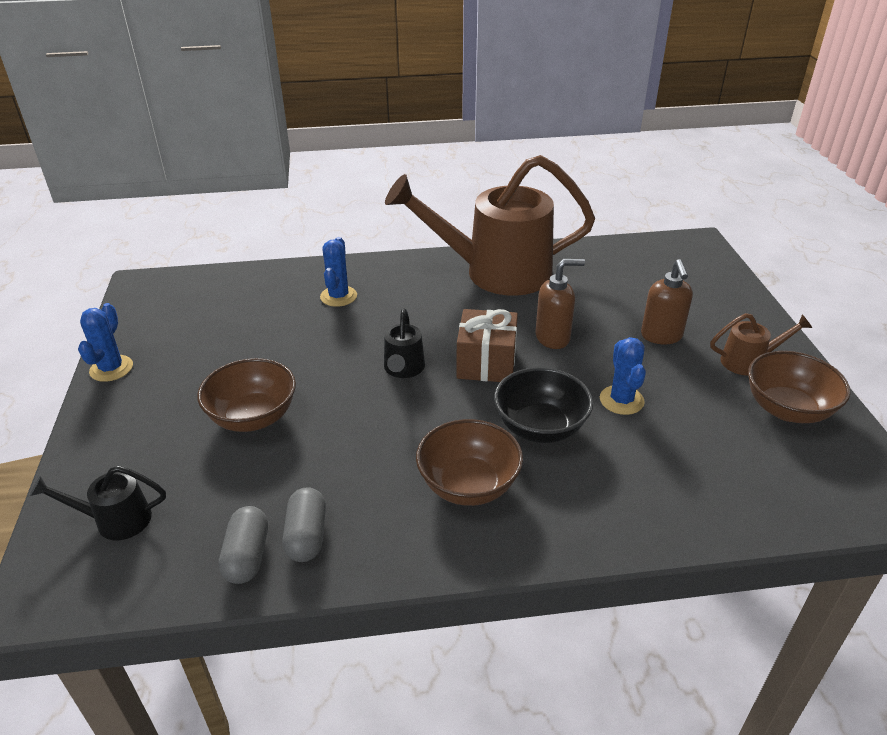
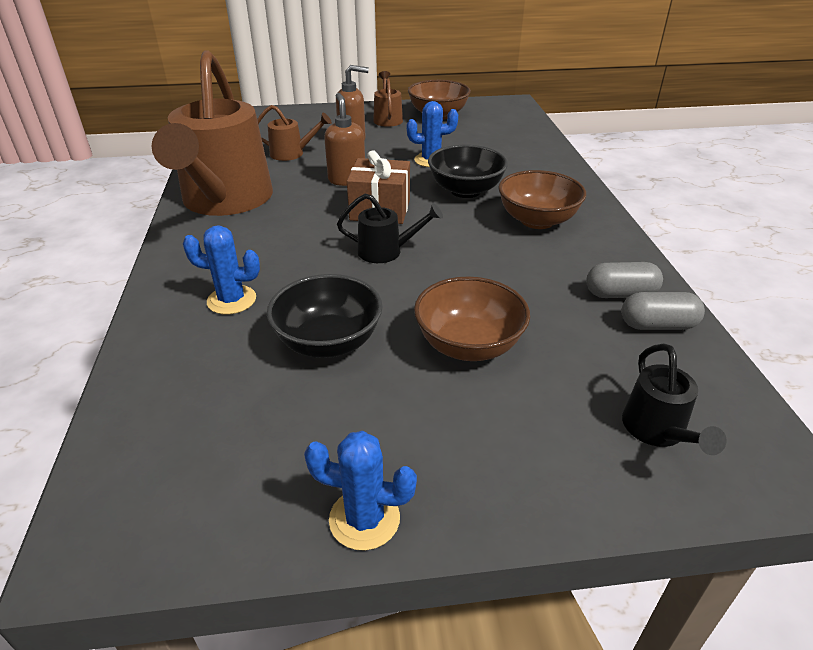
camera: 90 degrees left, 0 degrees up
(276, 345) = (328, 342): none -> black bowl
(610, 298) = (292, 153): none -> brown watering can

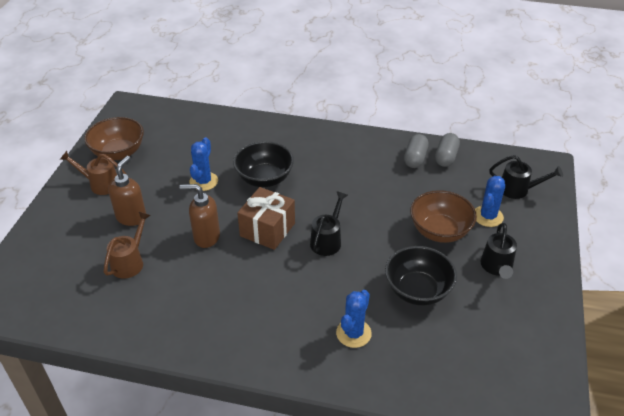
camera: 70 degrees left, 5 degrees up
(224, 201) = (199, 322): brown watering can -> none
(364, 519) = (552, 303): blue cactus -> blue cactus (488, 216)
(420, 425) = (496, 267): none -> black watering can
(537, 220) = (323, 160): brown bowl -> none

